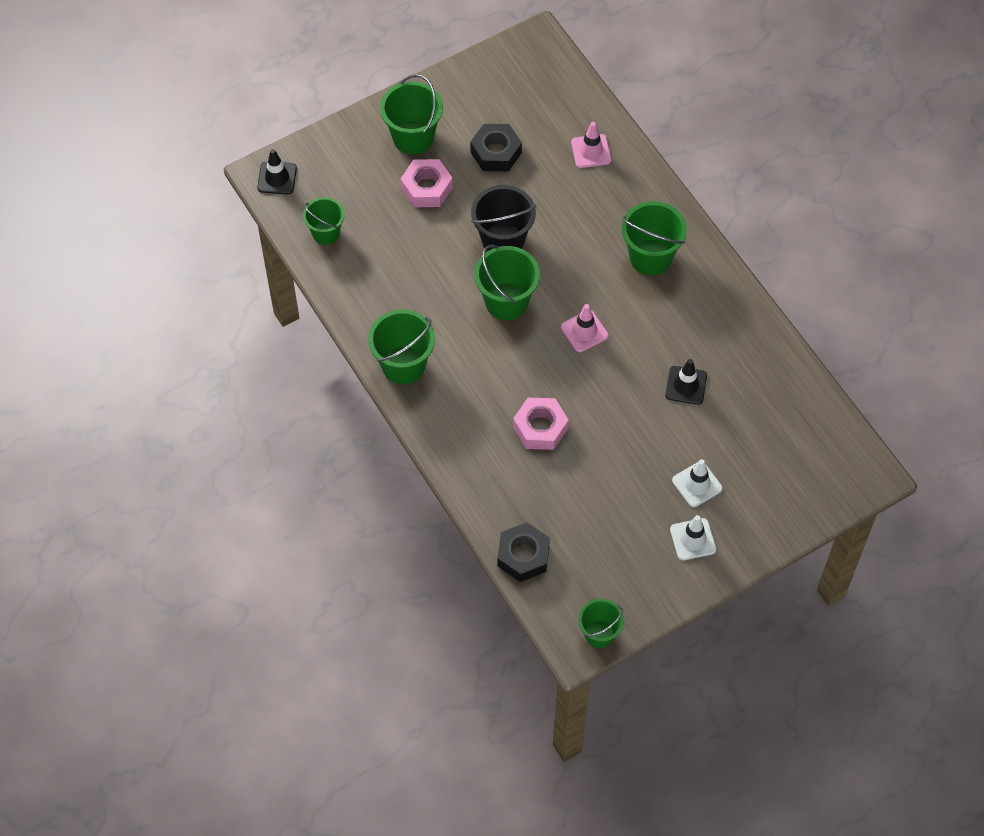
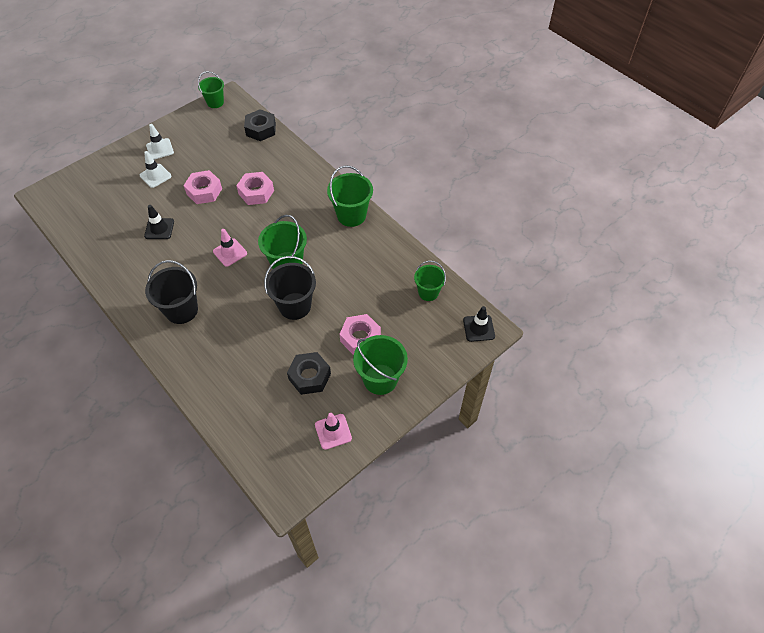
camera: 170 degrees right, 5 degrees down
(591, 151) = (230, 390): pink traffic cone -> pink traffic cone (333, 431)
(620, 442) = (204, 191): none -> pink nut
(650, 257) = (181, 310): green bucket -> black bucket

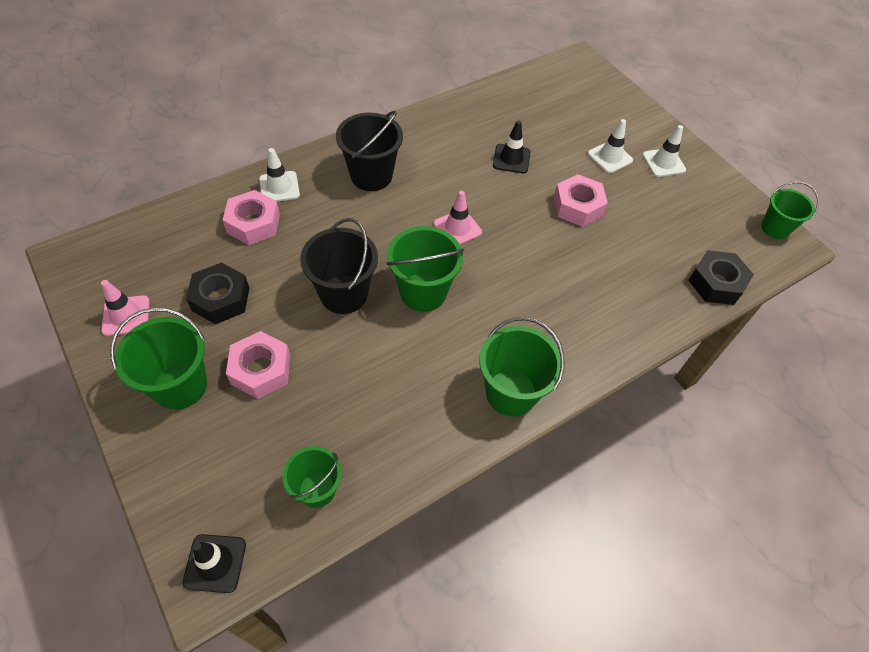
camera: 95 degrees right, 0 degrees up
(197, 368) = (279, 187): none -> white traffic cone
(256, 192) = (572, 266): pink nut -> pink nut (253, 223)

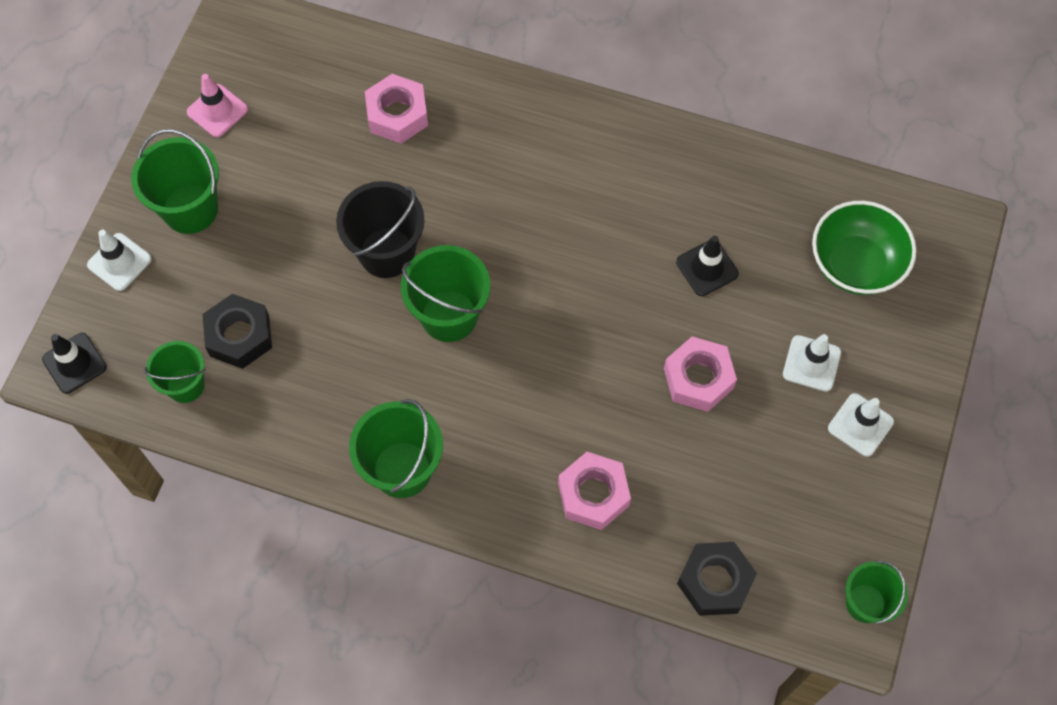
camera: 55 degrees right, 10 degrees up
(220, 299) = (295, 163): black nut -> black nut (239, 336)
(261, 370) = (254, 254): pink nut -> pink nut (593, 494)
(279, 187) = (460, 97): white traffic cone -> white traffic cone (119, 262)
(371, 176) = (552, 160): black bucket -> none
(457, 228) = (557, 287): pink traffic cone -> none
(566, 105) = (855, 264): none -> green bowl

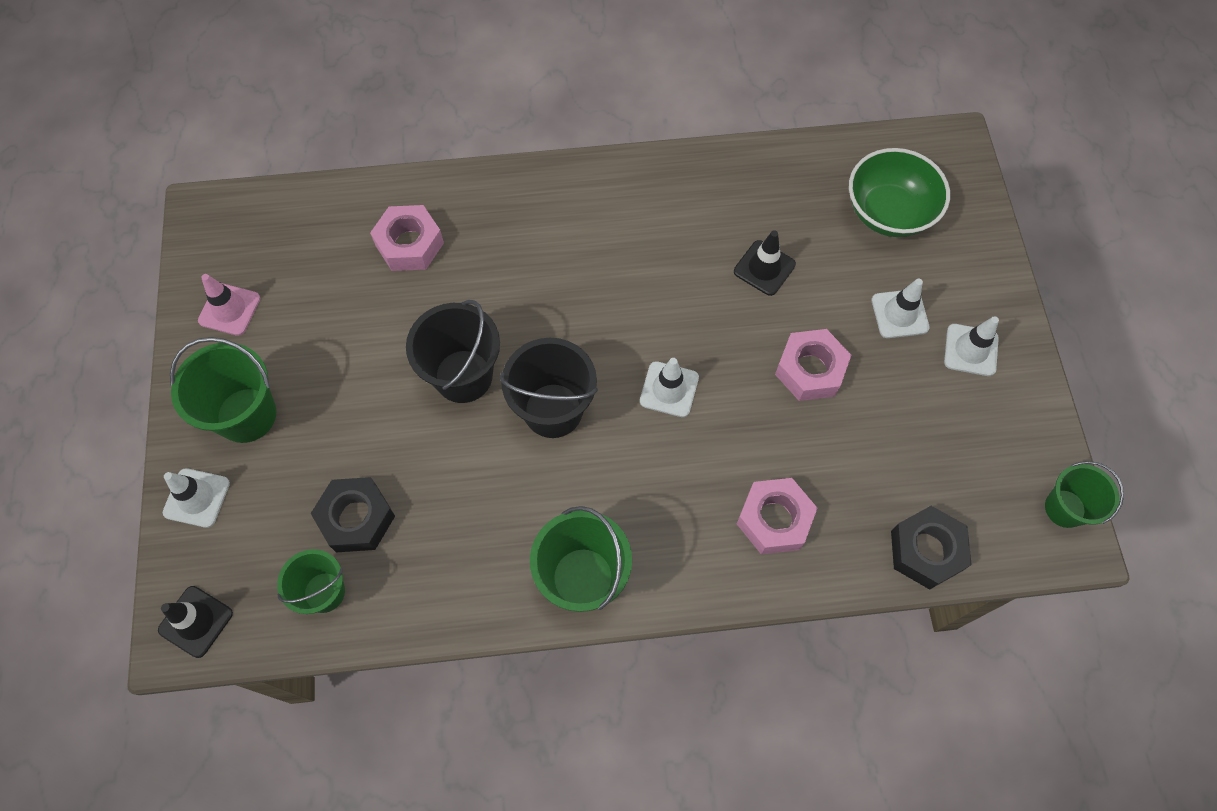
camera: 25 degrees left, 0 degrees up
(449, 316) = (553, 410): green bucket -> black bucket
(560, 341) = (669, 389): none -> white traffic cone

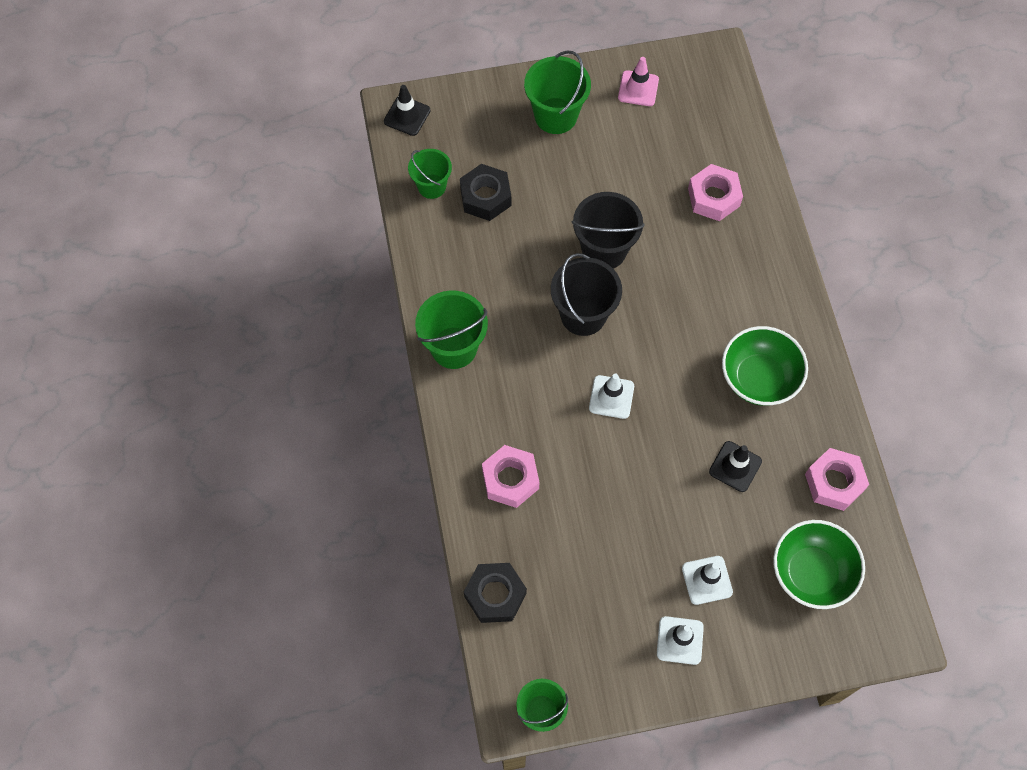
camera: 85 degrees right, 0 degrees up
(197, 498) = (491, 98): white traffic cone -> none
(656, 230) = (759, 378): none -> green bowl
(810, 370) = (643, 505): pink nut -> pink nut (834, 482)

